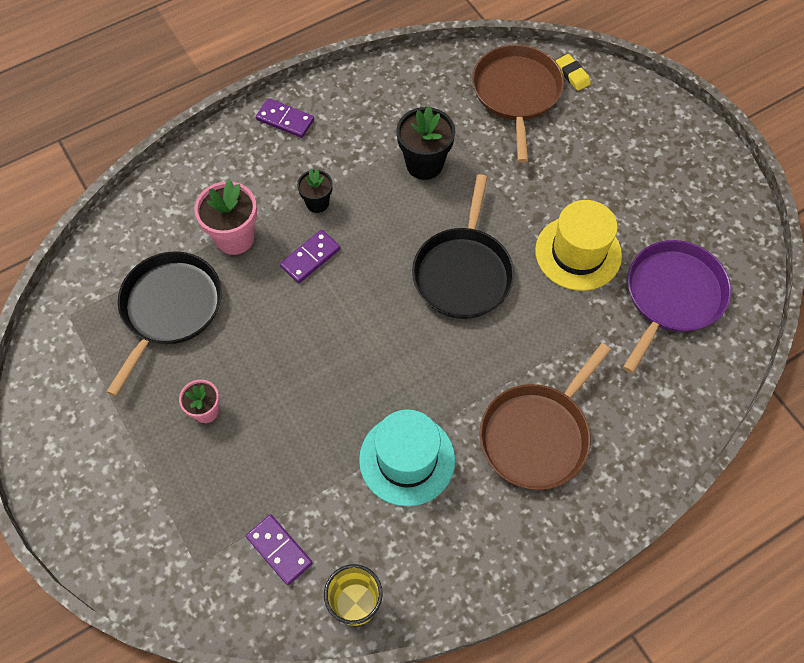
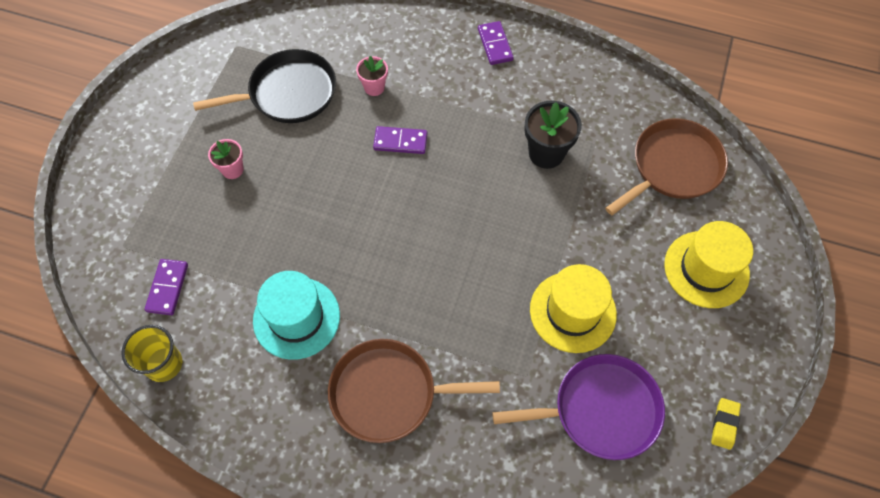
camera: 50 degrees right, 0 degrees up
(235, 238) = (374, 87): pink flower pot -> pink flower pot, size x0.60
(317, 203) = (447, 113): black flower pot -> none
(463, 272) = (479, 245): black pan -> none
(572, 75) = (733, 192): yellow eraser -> yellow eraser (724, 424)
(618, 141) = (706, 269): none -> yellow hat

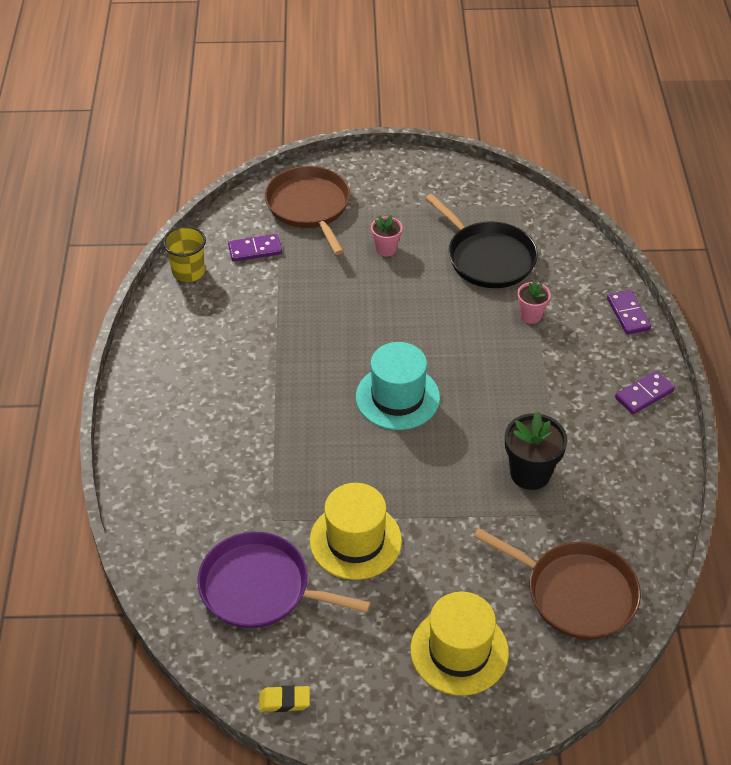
camera: 70 degrees right, 15 degrees down
(296, 318) = (262, 338): turquoise hat -> turquoise hat (397, 397)
(389, 393) = (217, 422): brown pan -> brown pan (309, 207)
(400, 142) = (479, 354): purple domino -> purple domino (628, 314)
(600, 410) = (260, 588): purple pan -> purple pan turned 135 degrees clockwise

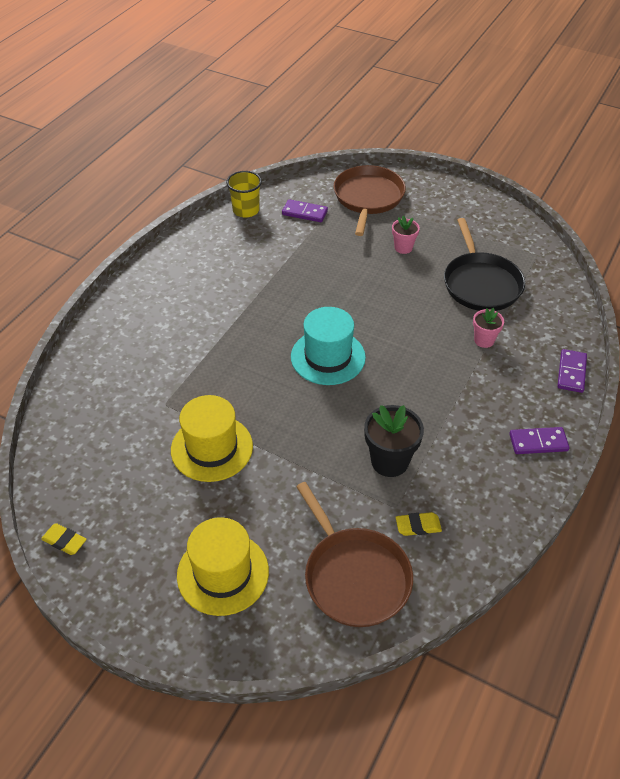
camera: 30 degrees right, 0 degrees up
(260, 588) = (116, 449): purple pan -> none
(597, 521) = (418, 526): none -> yellow eraser

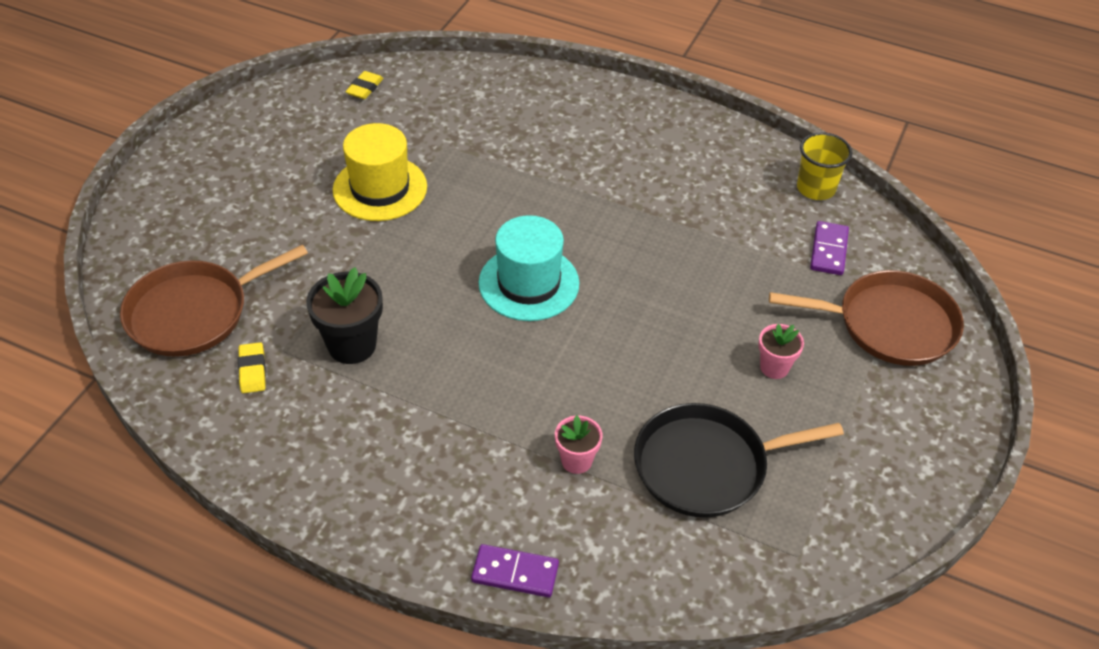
camera: 85 degrees right, 0 degrees up
(64, 541) = (270, 99): yellow eraser -> yellow eraser (365, 88)
(223, 573) = (216, 209): yellow hat -> none
(538, 442) = (376, 511): purple domino -> none

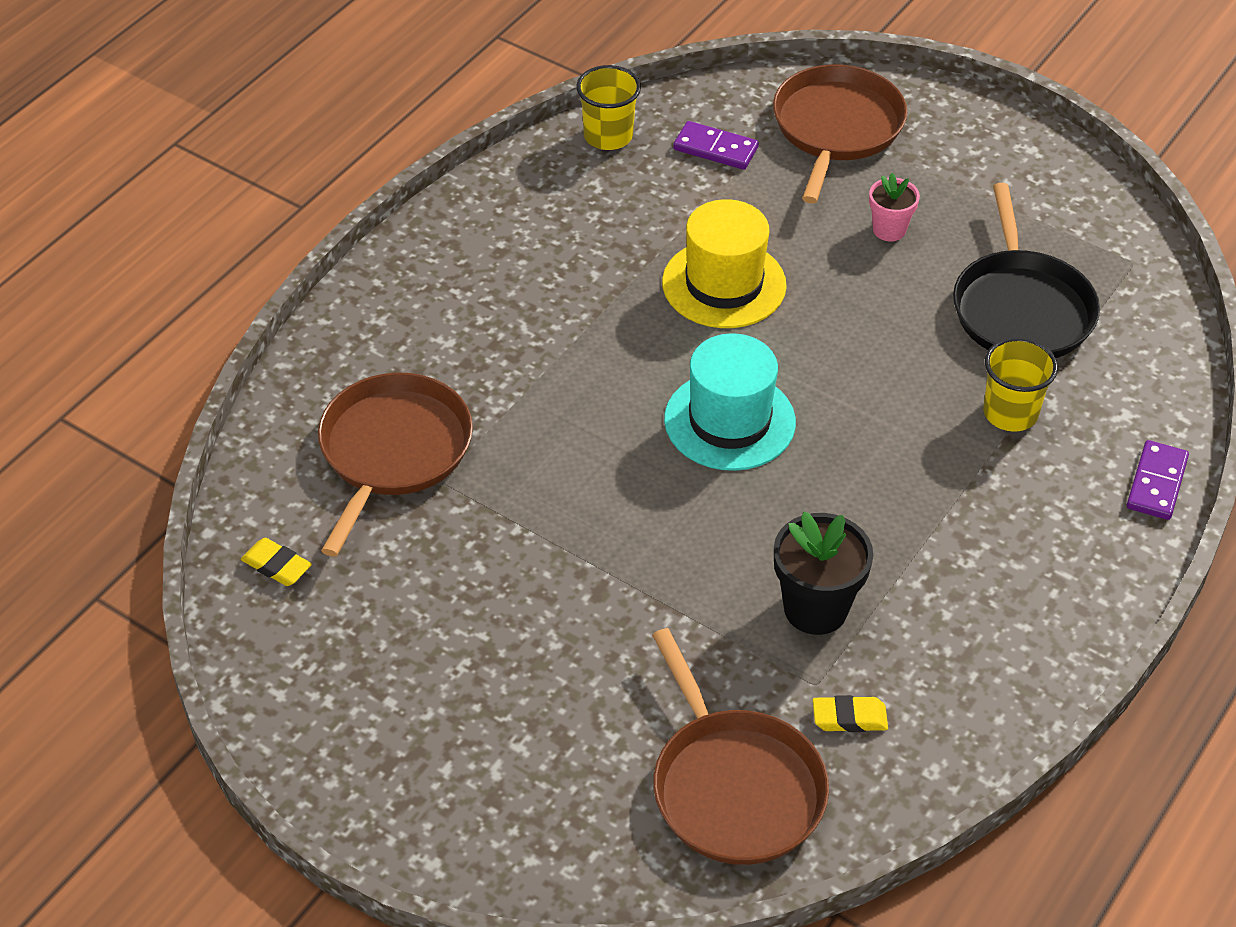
camera: 80 degrees left, 0 degrees up
(380, 188) = (516, 561): yellow hat -> yellow hat (724, 284)
(466, 122) = (392, 451): none -> brown pan
(576, 460) = (1010, 413): pink flower pot -> yellow cup

